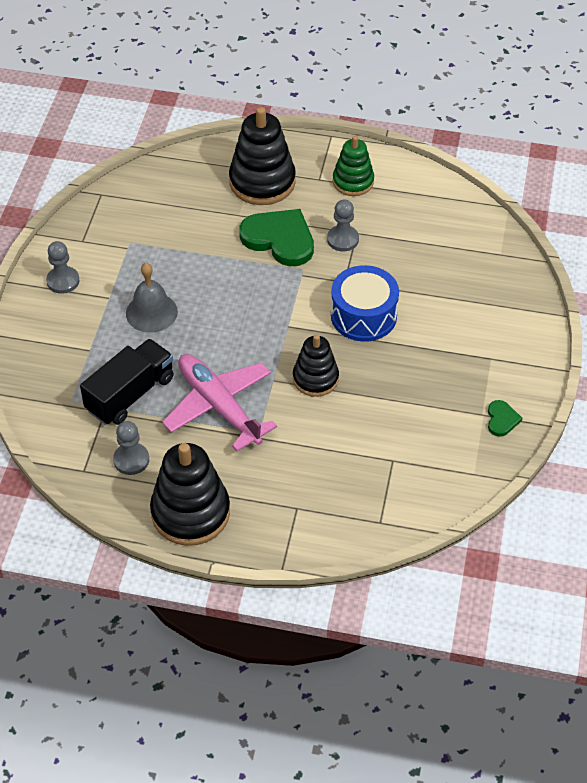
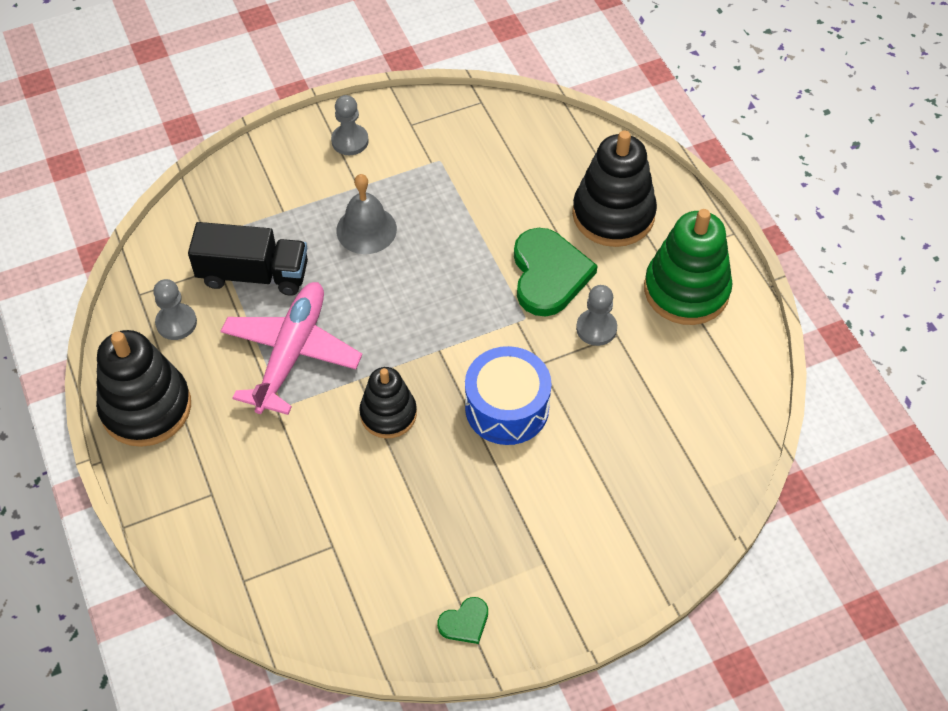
camera: 55 degrees right, 5 degrees up
(353, 181) = (686, 290): green stacking toy -> green stacking toy, size x1.60

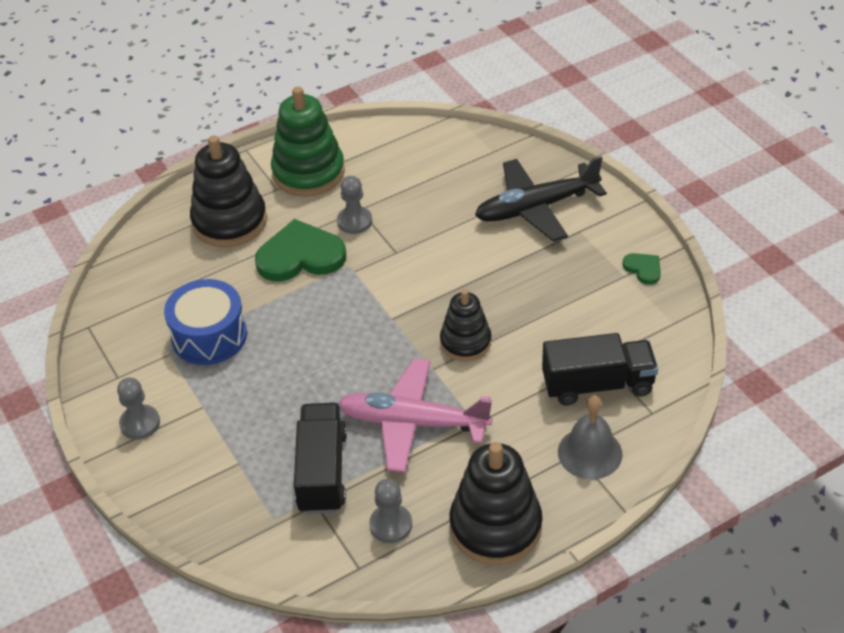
camera: 95 degrees left, 10 degrees down
(296, 533) = (597, 384): none -> black truck
(366, 229) = (258, 391): grey bell -> grey bell (590, 453)
(507, 408) = (444, 267): blue drum -> blue drum (209, 336)
(593, 521) = (536, 207): none -> black plane

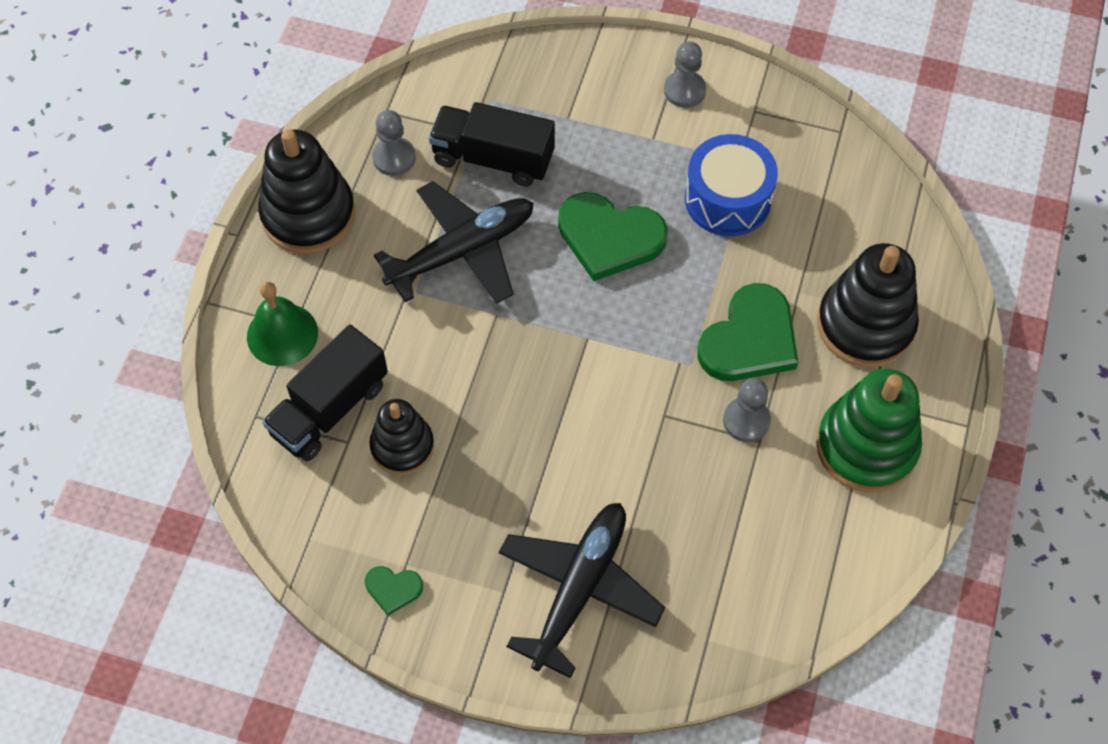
camera: 135 degrees right, 15 degrees up
(309, 364) = (609, 237): none -> green heart
(322, 471) = (493, 158): black truck -> black truck turned 150 degrees clockwise
(413, 423) = (462, 251): pink plane -> black plane
(465, 342) = (493, 363): black stacking toy -> black stacking toy (402, 446)
(590, 453) = (282, 334): grey bell -> green bell

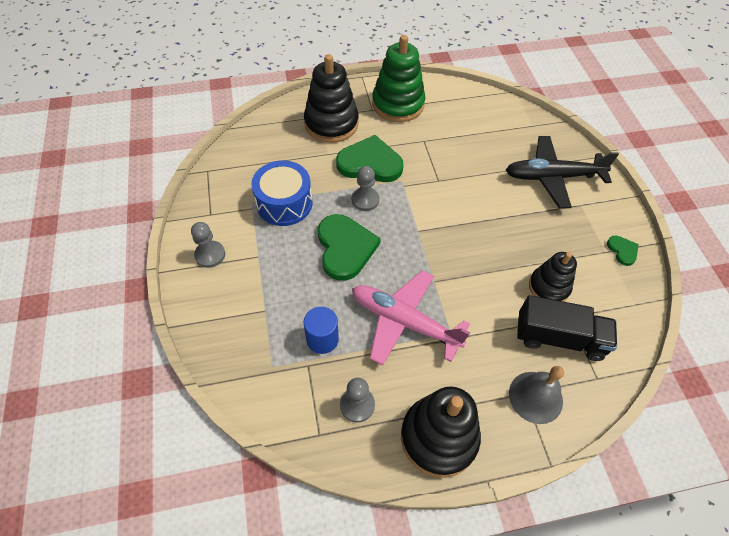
camera: 120 degrees left, 5 degrees down
(282, 334) = (535, 397): green bell -> grey bell
(462, 251) = (404, 321): black plane -> pink plane
(493, 158) = (322, 339): black truck -> blue cylinder
(746, 421) = (417, 149): grey pawn -> grey pawn (365, 200)

